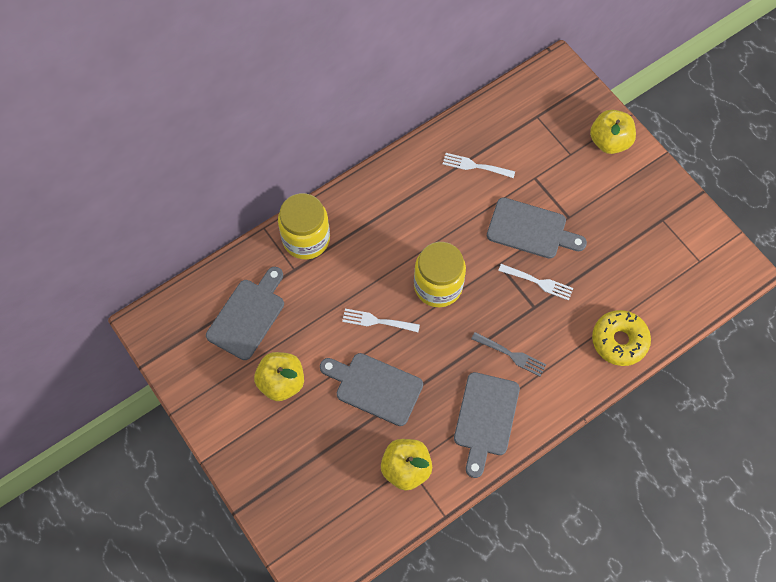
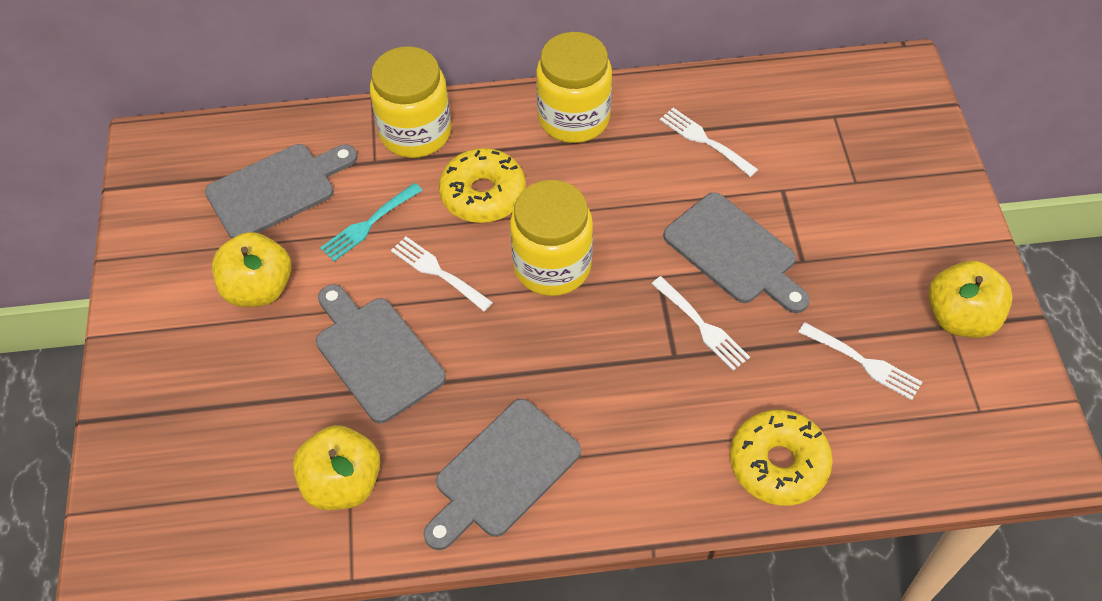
camera: 30 degrees right, 10 degrees down
(318, 311) = (368, 224): none -> turquoise fork
(371, 260) = (483, 194): none -> yellow donut
(393, 186) = (574, 118): none -> yellow jar
(511, 355) = (598, 404): grey fork -> none
(609, 142) = (925, 189): yellow apple -> yellow apple (960, 318)
(631, 262) = (863, 362): none -> white fork

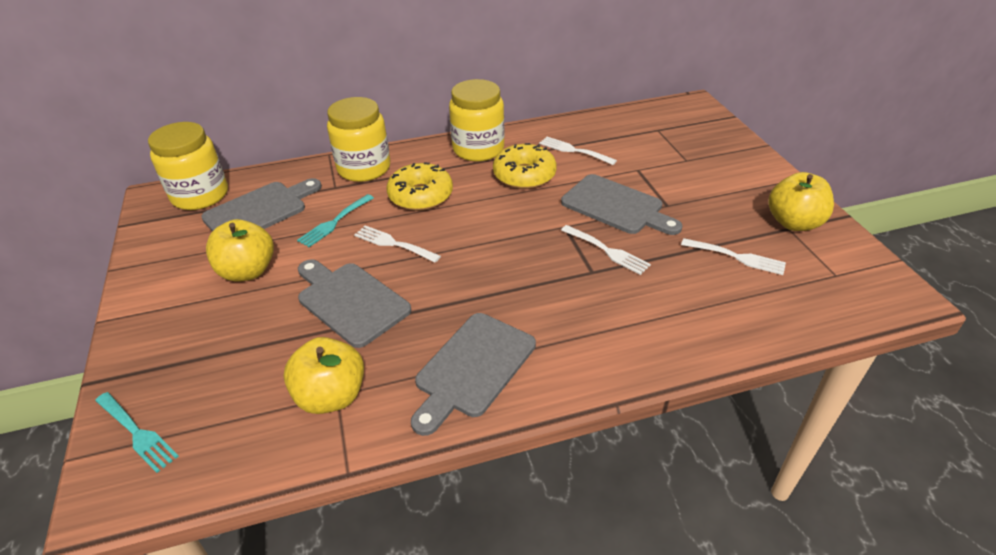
camera: 10 degrees left, 15 degrees down
(138, 494) = (137, 433): none -> turquoise fork
(552, 266) = (482, 229): yellow jar -> yellow jar (200, 195)
(778, 464) = (698, 329): yellow donut -> yellow donut (524, 175)

